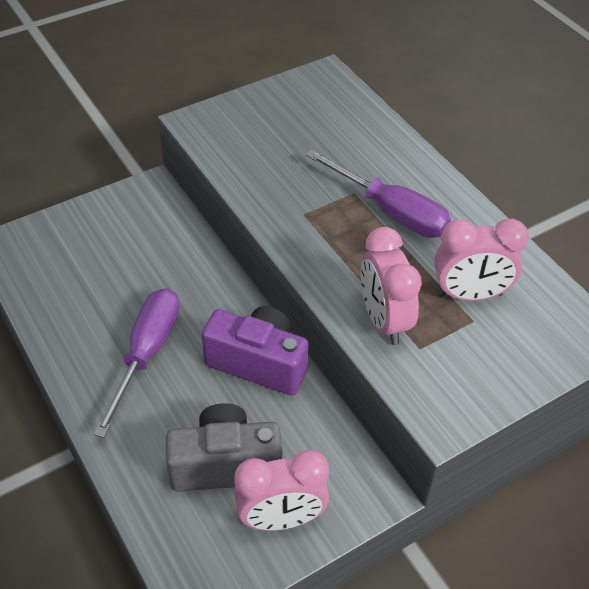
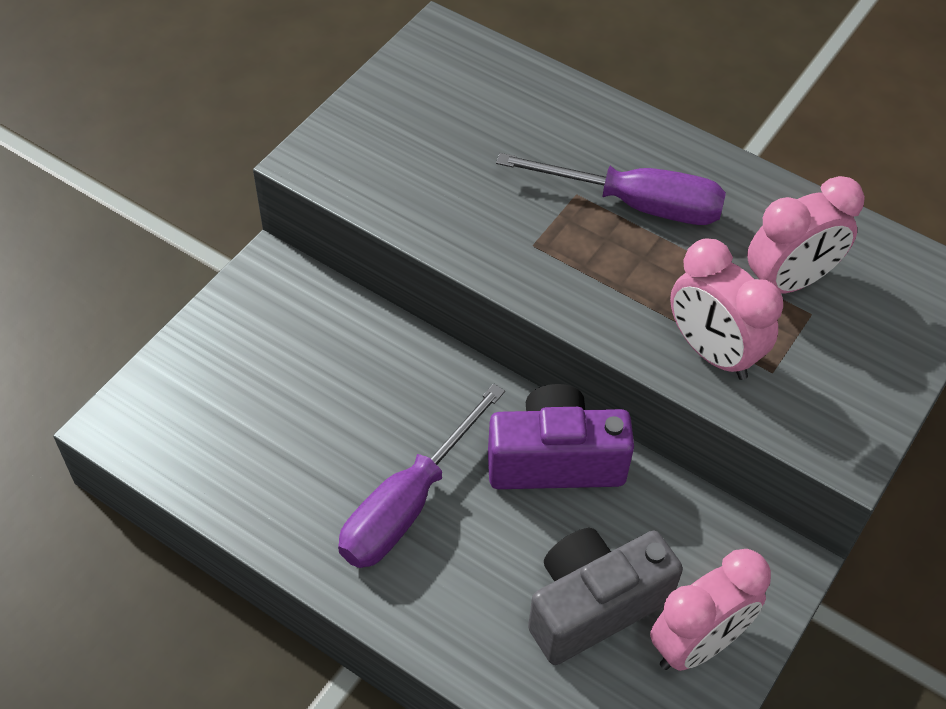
camera: 25 degrees left, 5 degrees up
(146, 353) = (408, 503): purple screwdriver -> purple screwdriver turned 135 degrees counterclockwise

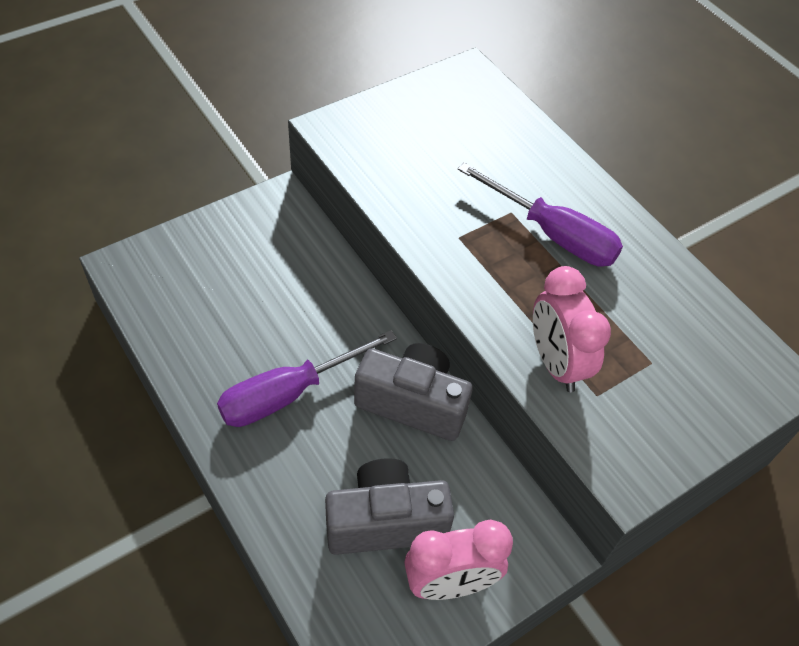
camera: 20 degrees right, 0 degrees up
(555, 460) = (412, 403): purple camera -> grey camera
(789, 282) = (645, 332): pink clock -> none

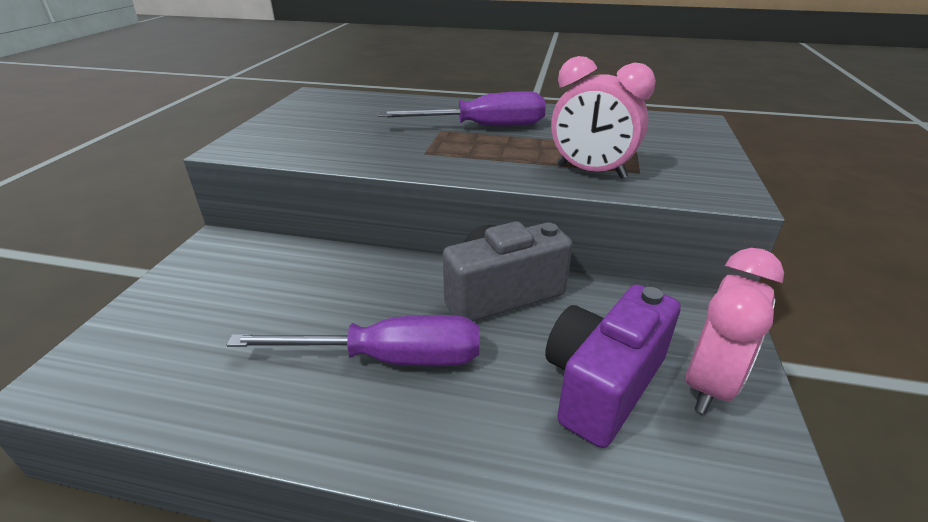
camera: 40 degrees left, 20 degrees down
(289, 393) = (389, 358): purple screwdriver -> purple screwdriver turned 105 degrees counterclockwise
(385, 522) = (602, 384): grey camera -> purple camera

